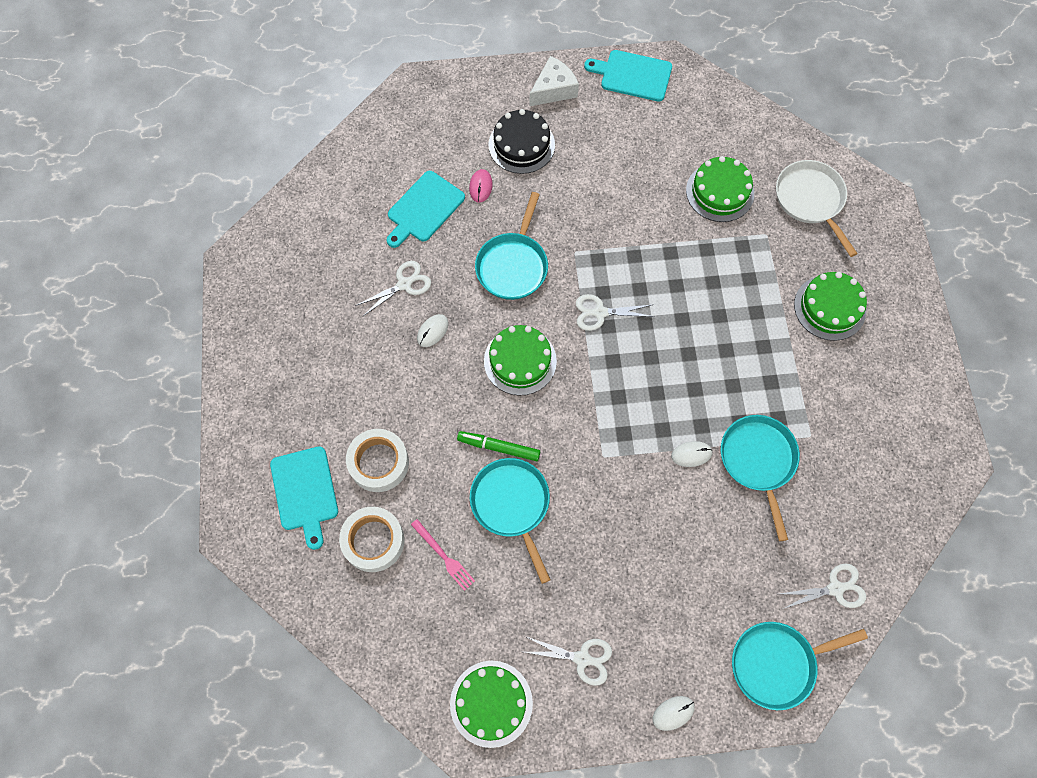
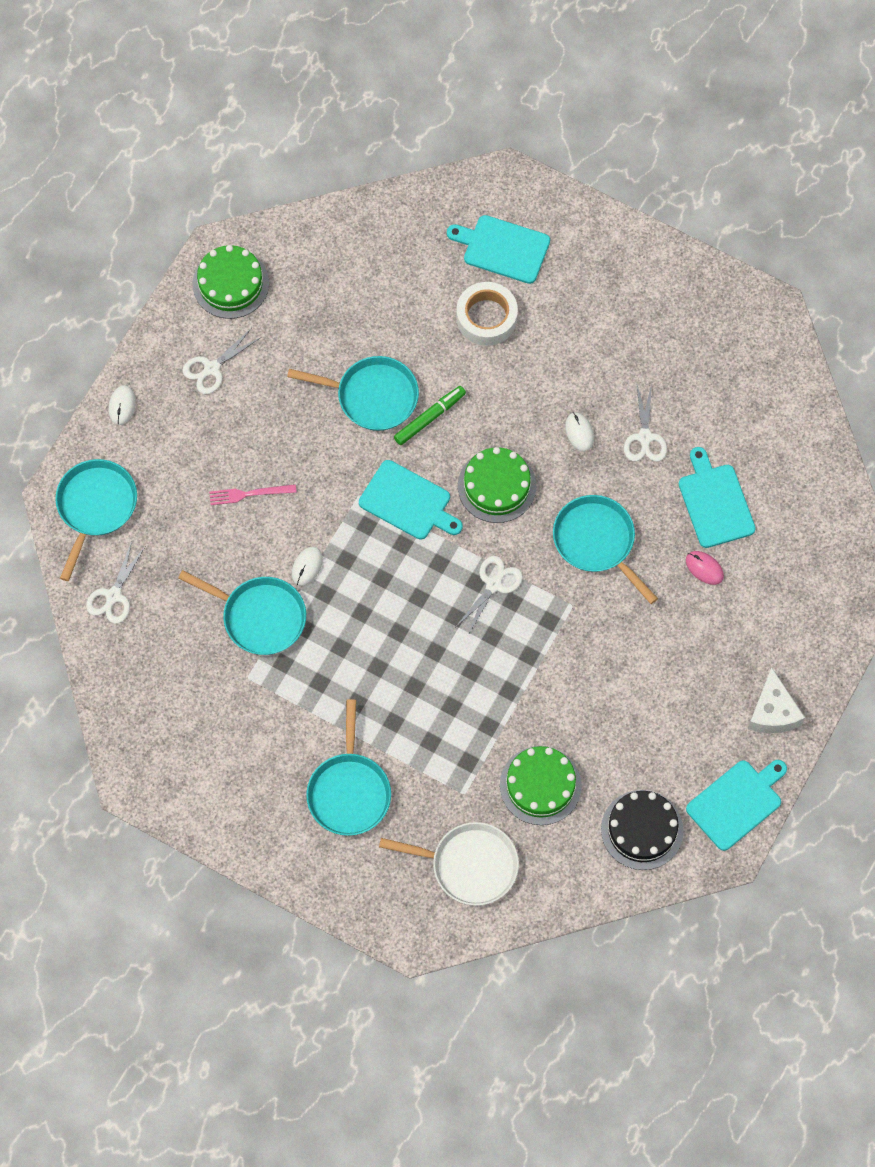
camera: 125 degrees right, 0 degrees up
(373, 541) = (422, 275): white tape -> none
(444, 556) = (369, 319): pink fork -> pink fork (249, 494)
(521, 145) = (726, 637): black cake -> black cake (642, 830)
(581, 416) = (408, 502): none -> turquoise cutting board
(829, 307) = (349, 791): green cake -> turquoise pan

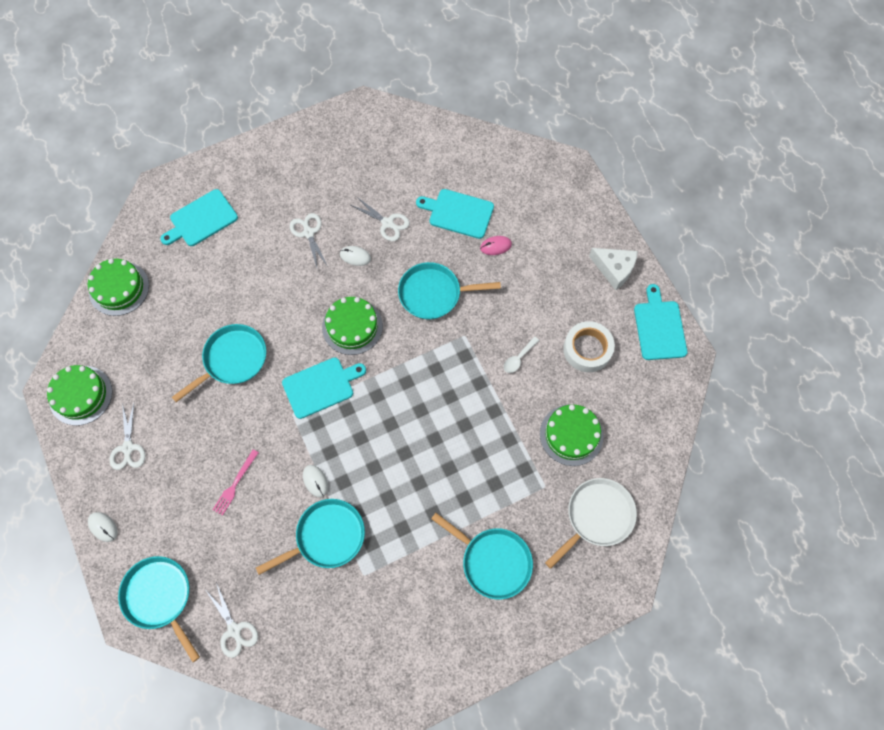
camera: 55 degrees left, 0 degrees up
(366, 230) = (119, 288): none -> green cake
(430, 418) = (275, 335): green marker -> none
(486, 317) = (237, 258): white tape -> white tape (587, 349)
(494, 585) = (416, 372): white scissors -> white scissors (308, 233)
(587, 677) = (518, 358): none -> white spoon
(642, 830) = (641, 393): black cake -> none

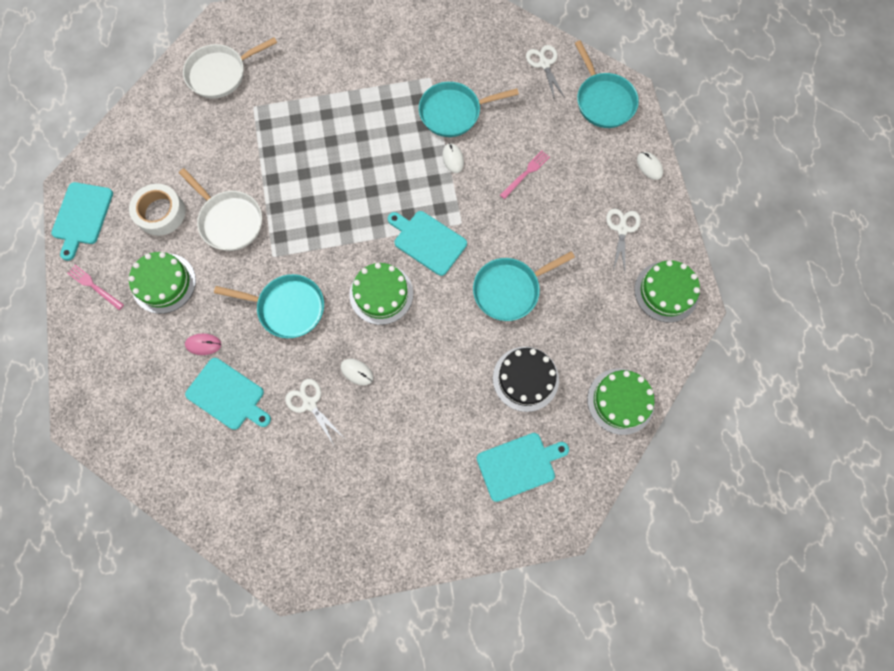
camera: 165 degrees left, 5 degrees up
(205, 286) = (525, 379): none -> black cake
(308, 233) = (400, 414): white scissors -> none
(321, 386) = (427, 241): turquoise cutting board -> turquoise cutting board turned 45 degrees clockwise
(493, 561) = (320, 62): turquoise pan -> none
(518, 358) = (229, 221): white spoon -> white pan
(571, 435) = (211, 142): green cake -> green cake (164, 283)
(614, 269) = (94, 286): white cheese -> pink fork

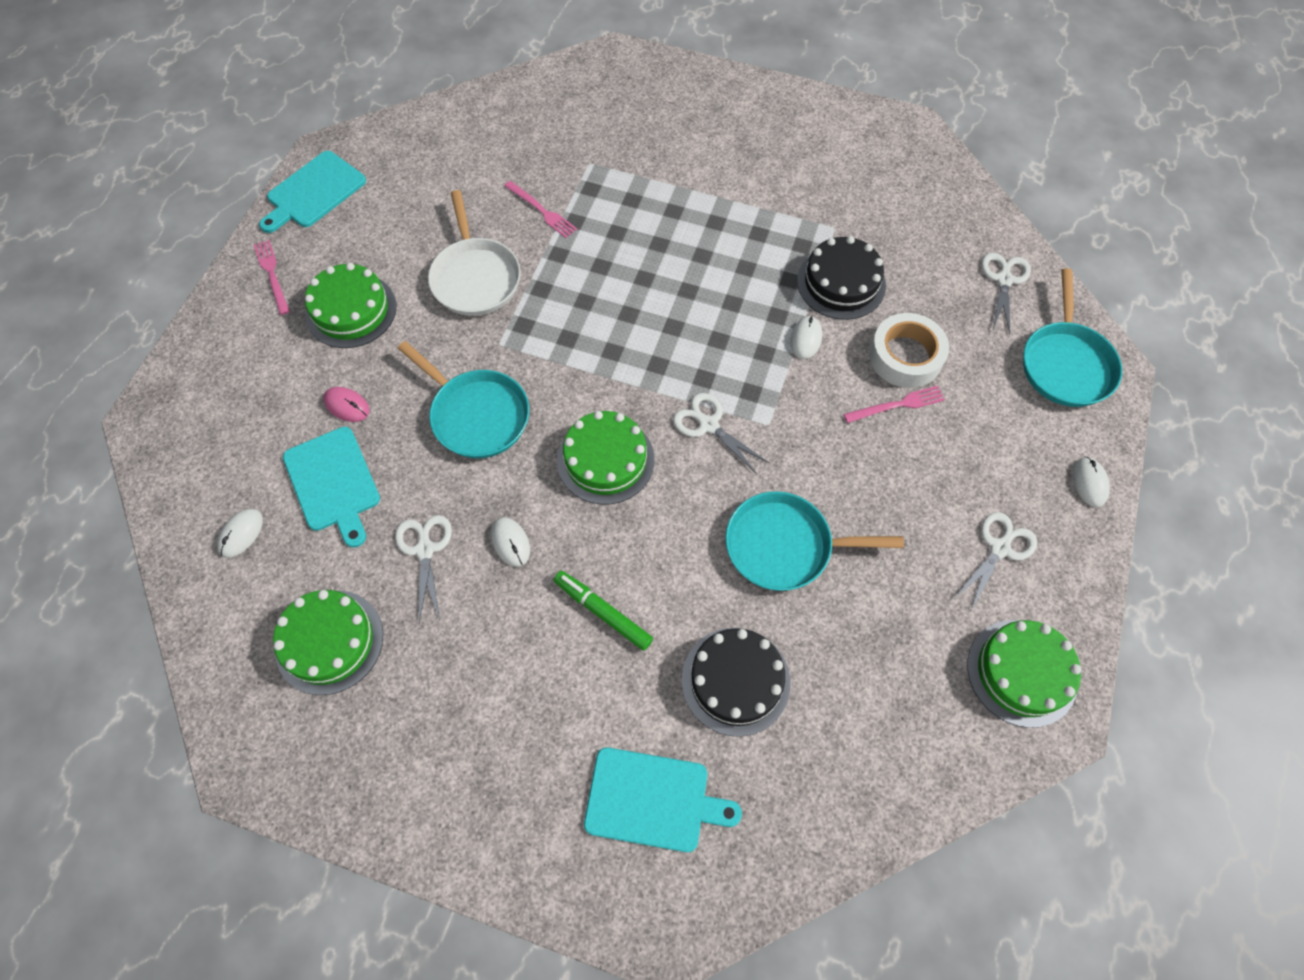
camera: 30 degrees right, 10 degrees down
(161, 213) = (402, 230): white tape -> white tape (905, 356)
(192, 456) = (241, 534): none -> white mouse
(220, 74) = (575, 111): white pan -> none
(243, 155) = (542, 211): none -> pink fork
(427, 241) = (708, 425): turquoise cutting board -> white scissors
(433, 382) = (603, 612): none -> green marker
(453, 112) = (841, 283): turquoise pan -> black cake
(620, 401) = (861, 795): green cake -> green cake (329, 641)

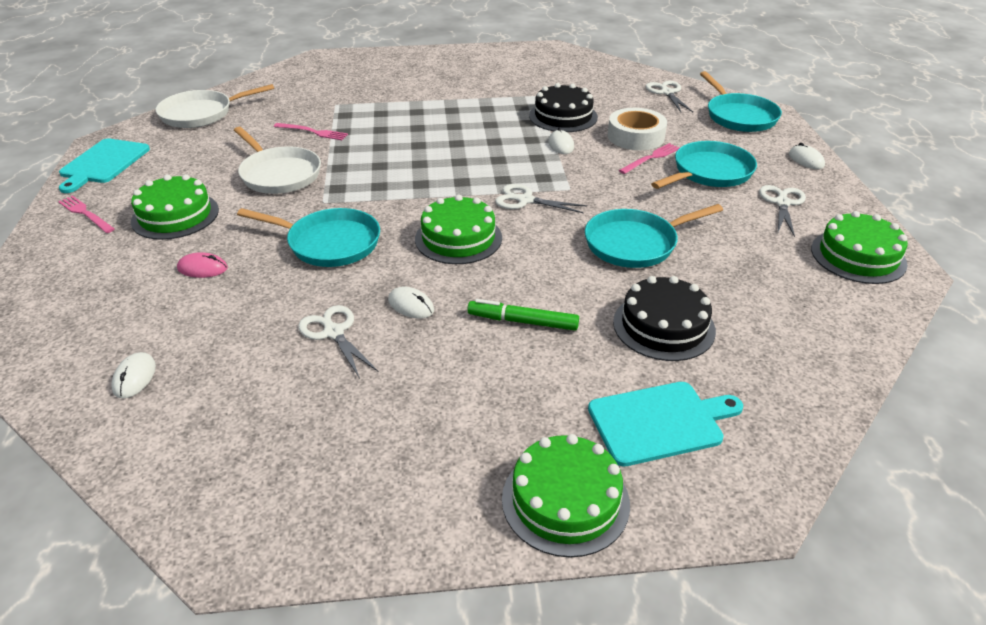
camera: 25 degrees left, 25 degrees down
(329, 641) = (273, 422): green cake -> green cake (565, 500)
(333, 482) = (216, 317): turquoise cutting board -> none
(439, 132) = (201, 114): none -> white pan
(950, 459) = (709, 172): none -> turquoise pan

